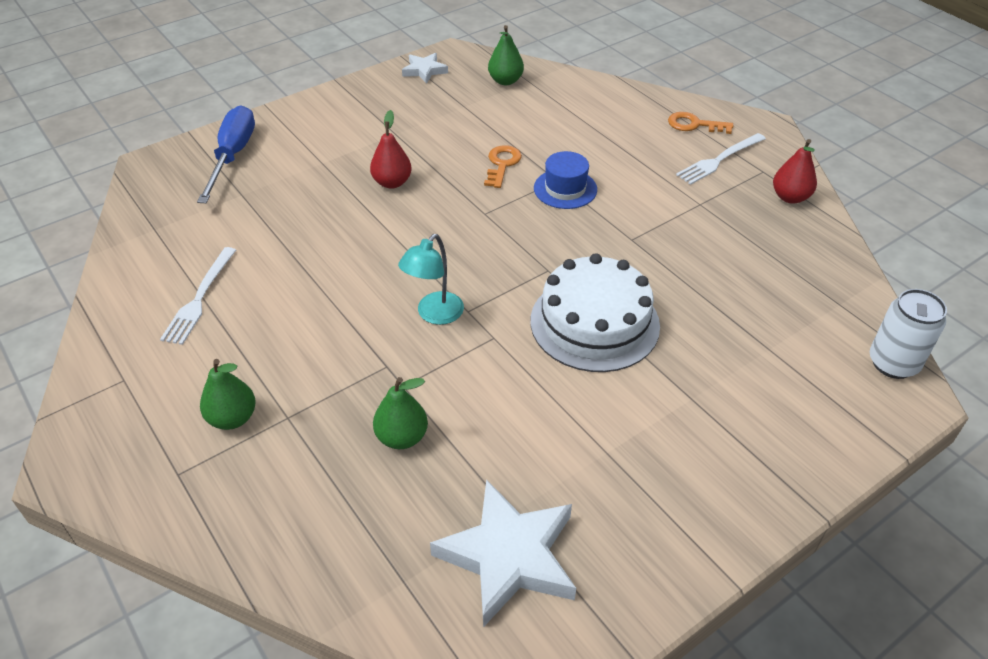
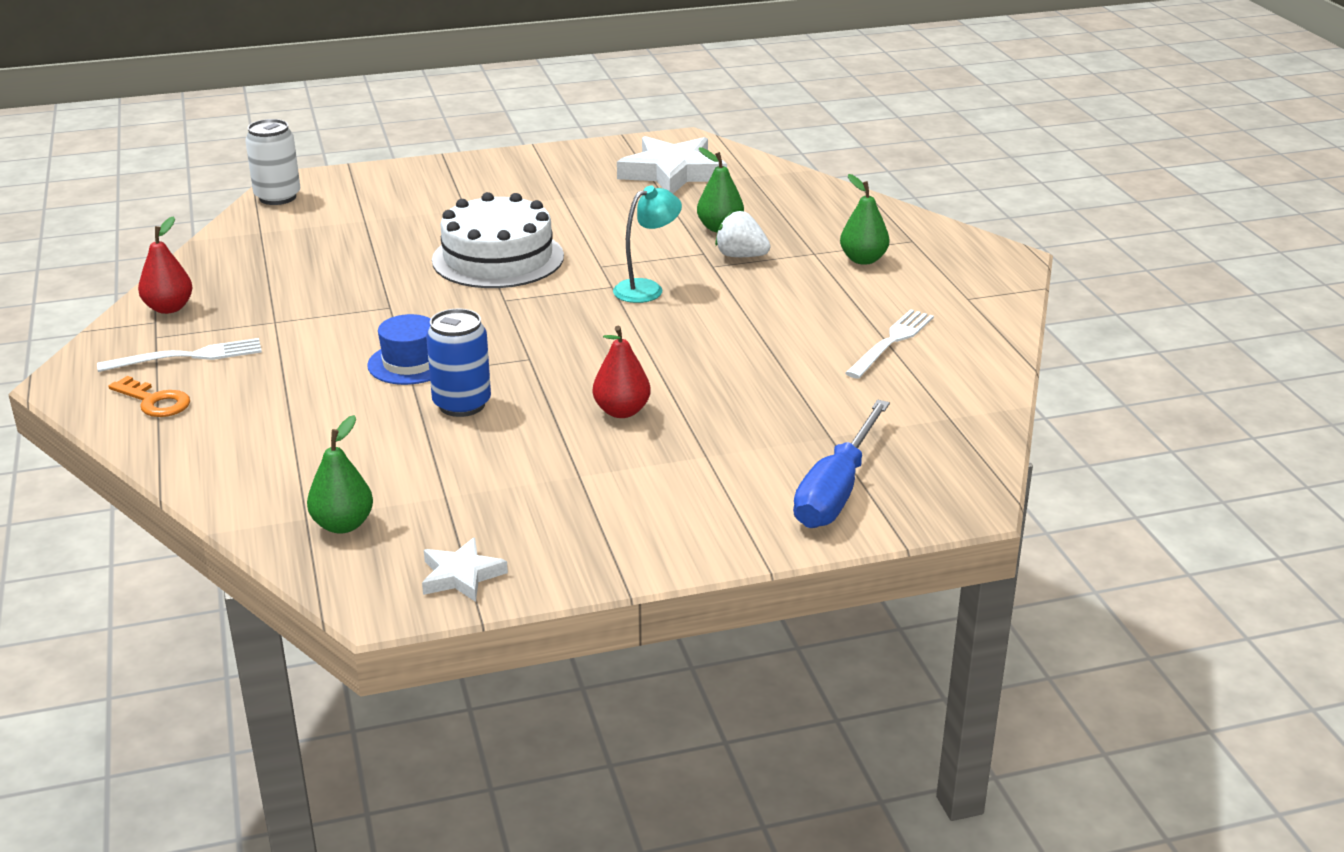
camera: 160 degrees left, 15 degrees down
(363, 389) = (741, 256): none -> white strawberry
(502, 164) = (462, 404): orange key -> blue can

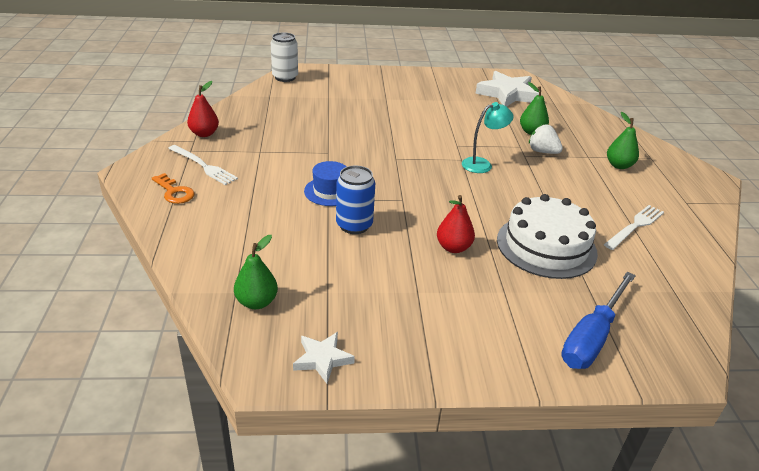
camera: 10 degrees right, 5 degrees up
(187, 357) = (203, 166): white fork -> white fork turned 45 degrees clockwise
(498, 258) = (397, 131): white cake -> white cake (546, 246)

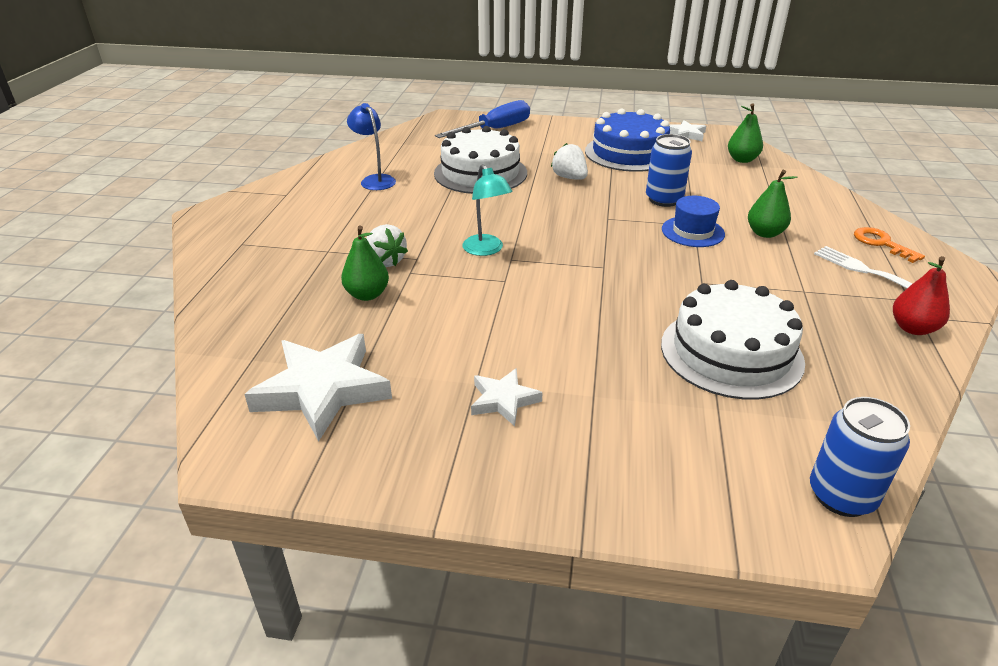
camera: 165 degrees left, 0 degrees up
(285, 77) = (841, 496): white can -> blue can
(317, 117) = (731, 352): none -> white cake
(399, 301) = (629, 153): none -> blue cake
(426, 95) = (503, 400): none -> white star
(453, 248) = (569, 178): red pear -> white strawberry
(482, 164) = (486, 250): turquoise lamp -> turquoise lamp turned 105 degrees counterclockwise
(619, 165) = (303, 236): green pear -> green pear (765, 233)
(635, 226) = (375, 180): white fork -> blue lamp

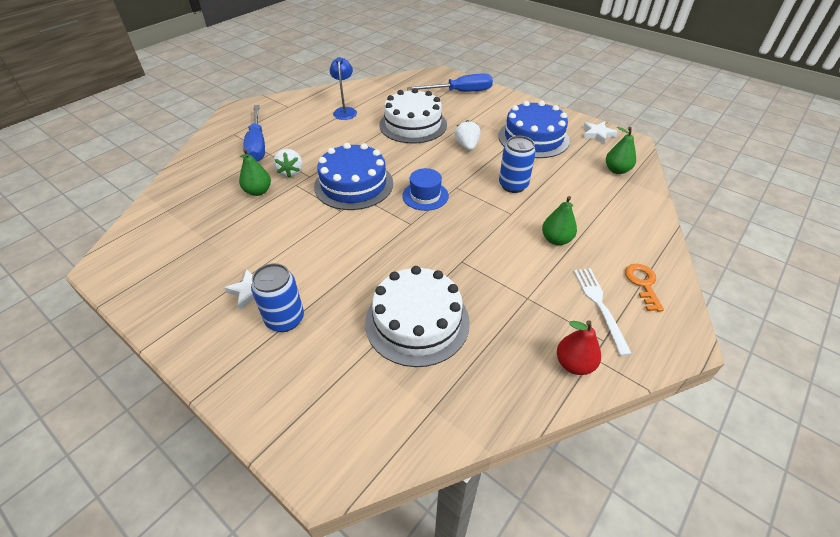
camera: 30 degrees right, 10 degrees up
(296, 246) = (257, 145): none -> blue screwdriver
(322, 390) = (177, 243): white star -> none
(486, 250) = (353, 184): turquoise lamp -> blue cake
(692, 232) = (503, 219): blue hat -> blue hat (425, 196)
(841, 496) = (363, 455): blue can -> blue can (285, 319)

